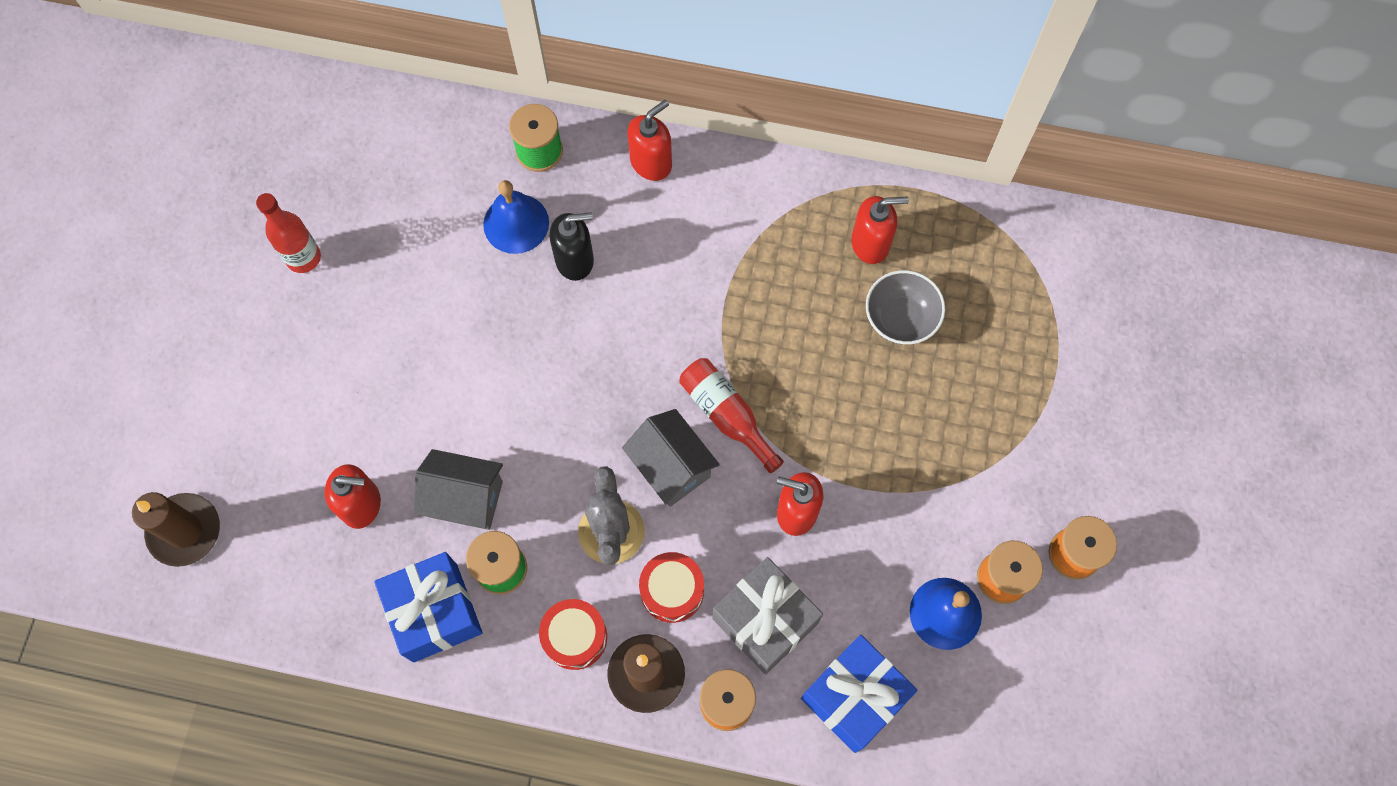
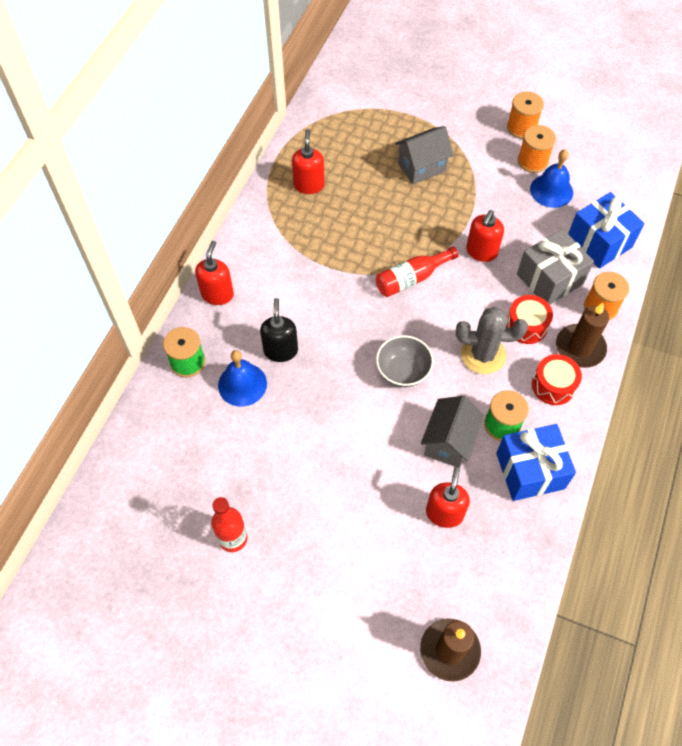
camera: 80 degrees left, 10 degrees down
(651, 162) = (217, 294): red soap dispenser -> red soap dispenser turned 45 degrees clockwise
(671, 467) = (443, 314): grey house -> grey house (421, 167)
(900, 318) = (363, 179): grey bowl -> grey bowl (403, 371)

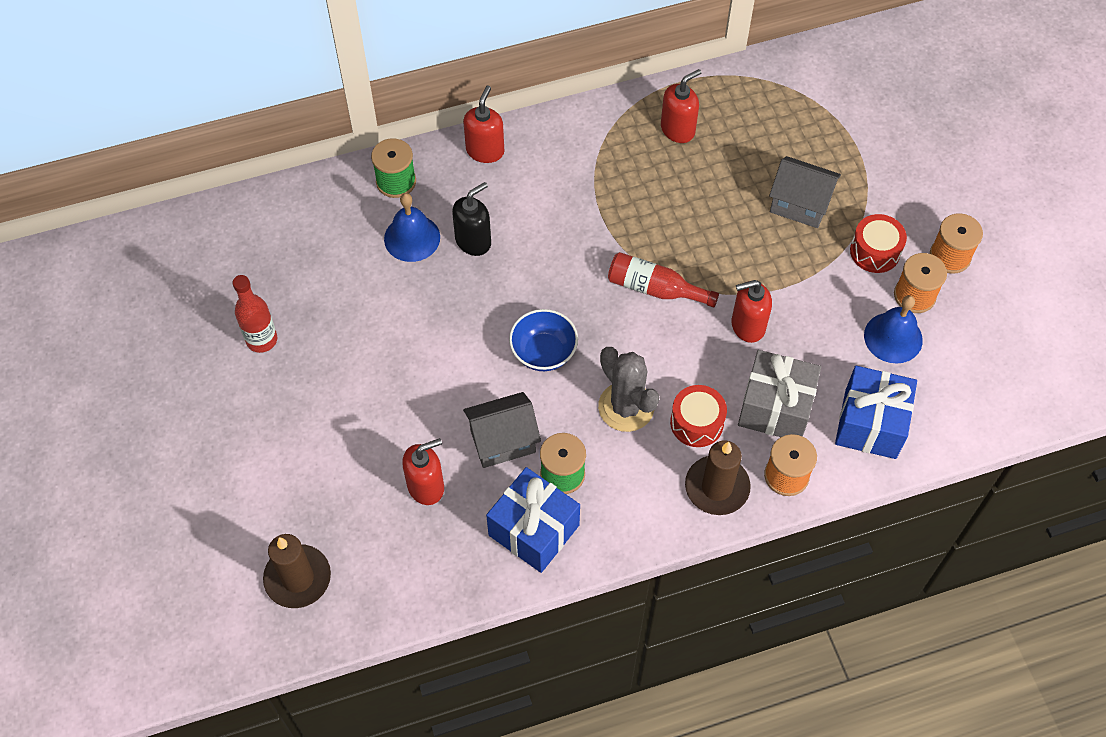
camera: 50 degrees right, 0 degrees up
(217, 294) = (485, 150): red soap dispenser -> red soap dispenser turned 45 degrees counterclockwise
(403, 371) = (543, 352): grey bowl -> blue bowl
(553, 385) = (649, 491): red drum -> red drum (875, 251)

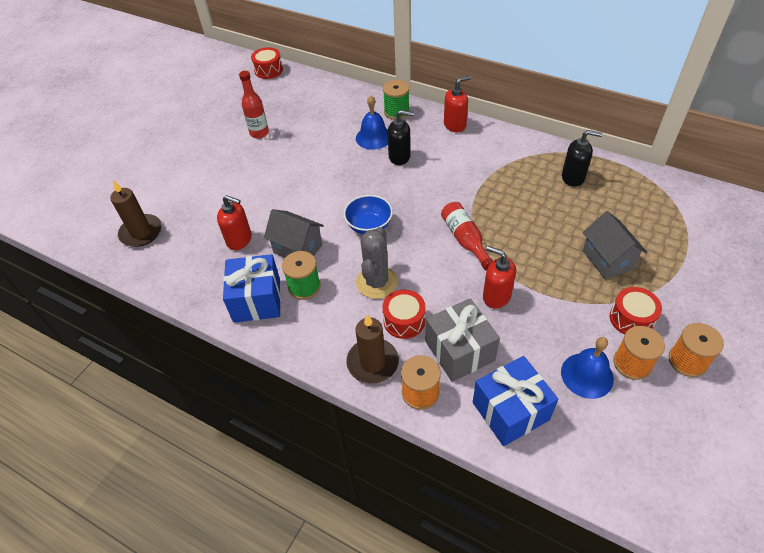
camera: 50 degrees right, 10 degrees down
(144, 240) = (268, 70): none -> red drum
(678, 129) = (573, 177): red soap dispenser -> black soap dispenser

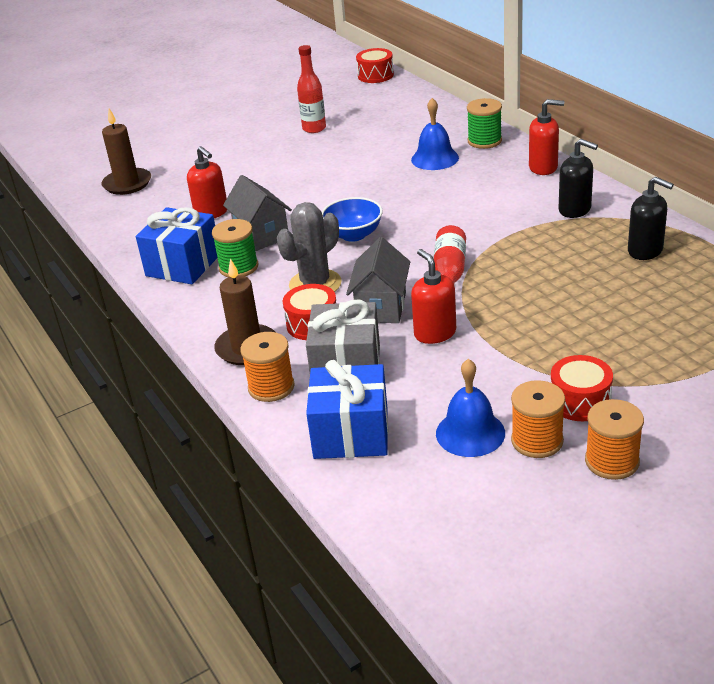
camera: 30 degrees right, 15 degrees down
(400, 157) = (447, 182): black soap dispenser -> black soap dispenser (575, 210)
(607, 260) = (607, 339): grey house -> grey house (381, 307)

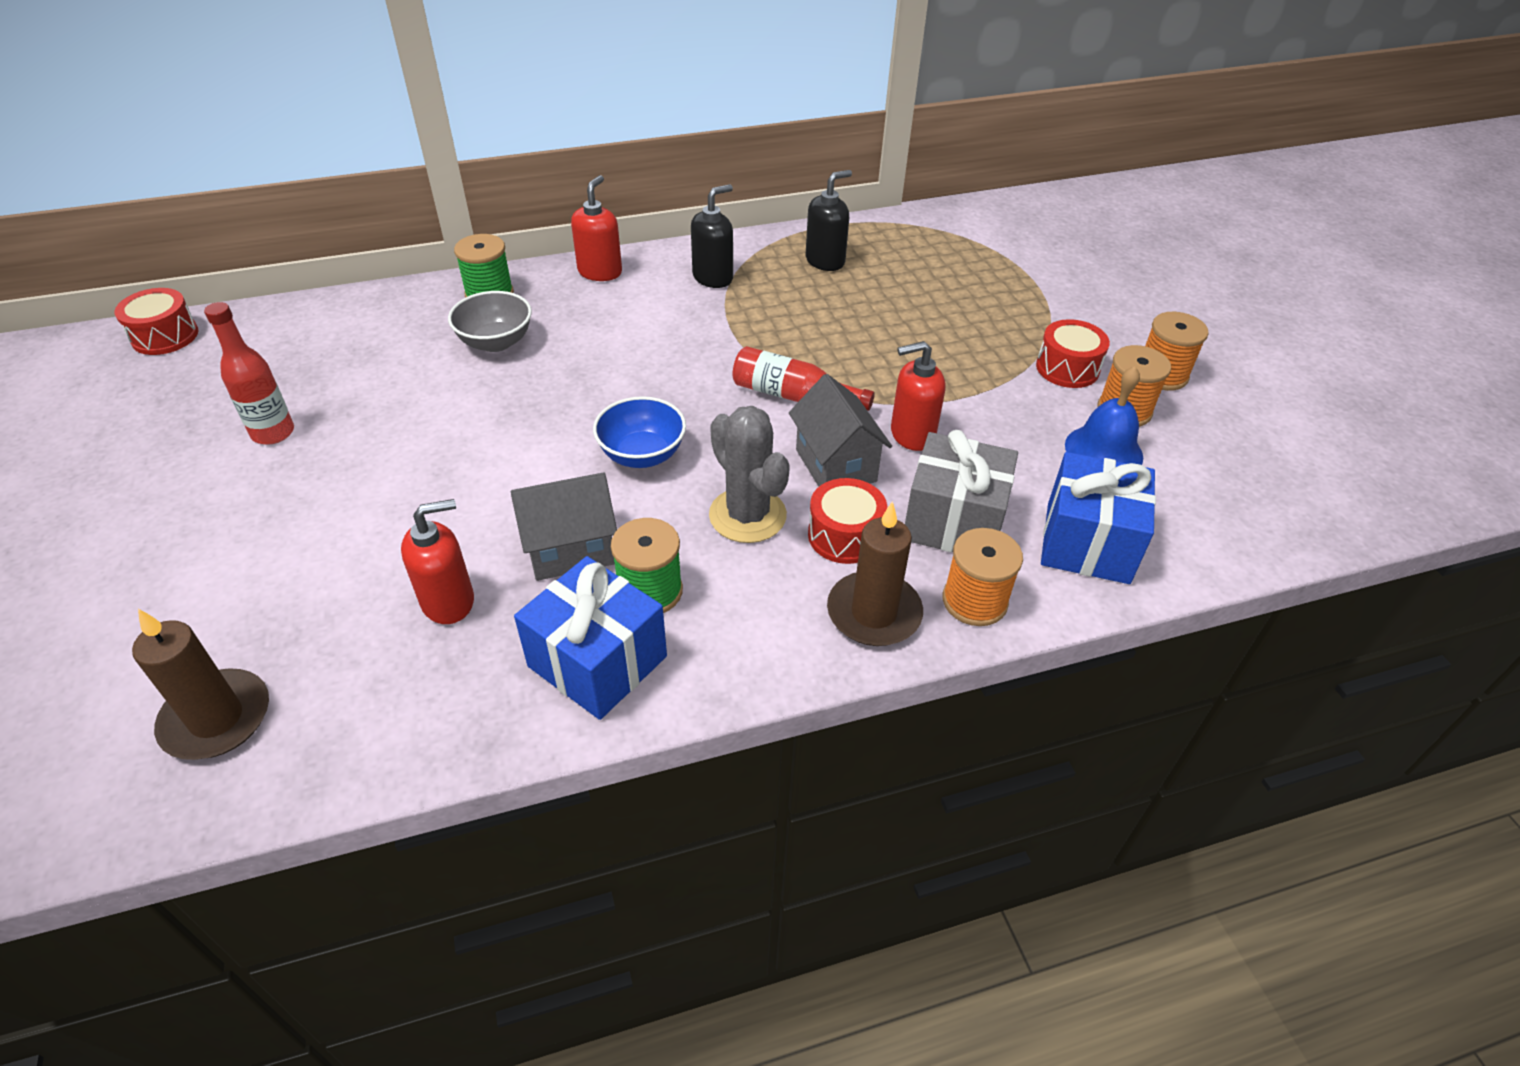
camera: 80 degrees left, 10 degrees up
(381, 307) = (835, 465): grey house -> grey house turned 45 degrees clockwise
(435, 158) = (496, 342): blue bell -> grey bowl

